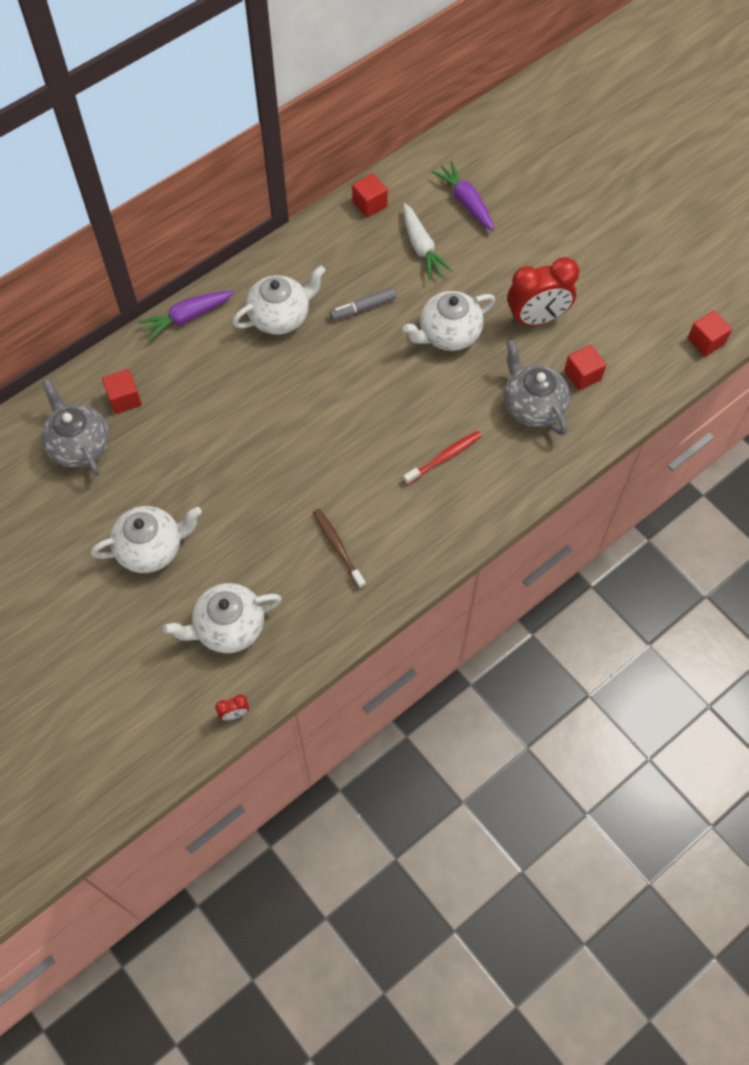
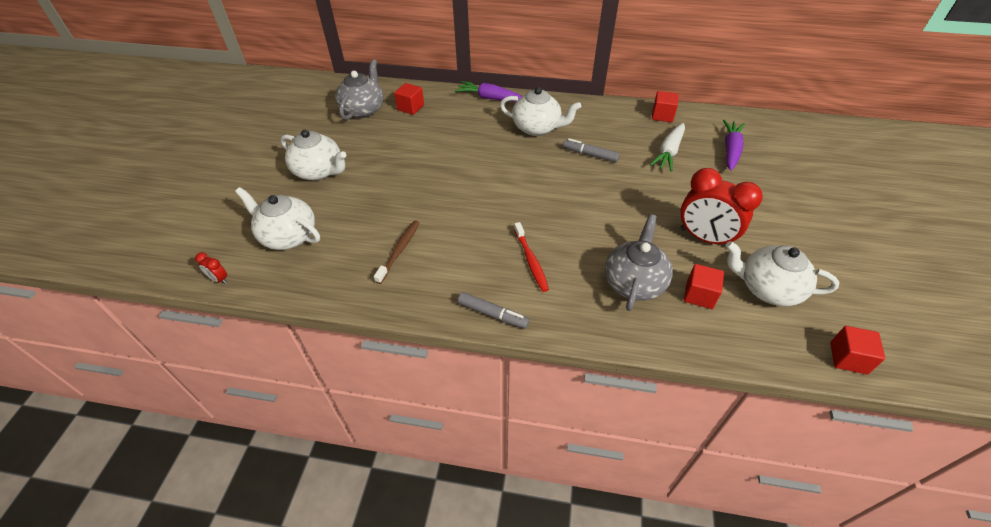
camera: 50 degrees right, 15 degrees down
(444, 457) = (531, 261): red toothbrush -> red toothbrush turned 60 degrees clockwise
(448, 334) = (627, 202): white teapot -> white teapot (768, 288)
(473, 526) = (493, 314): none -> grey marker

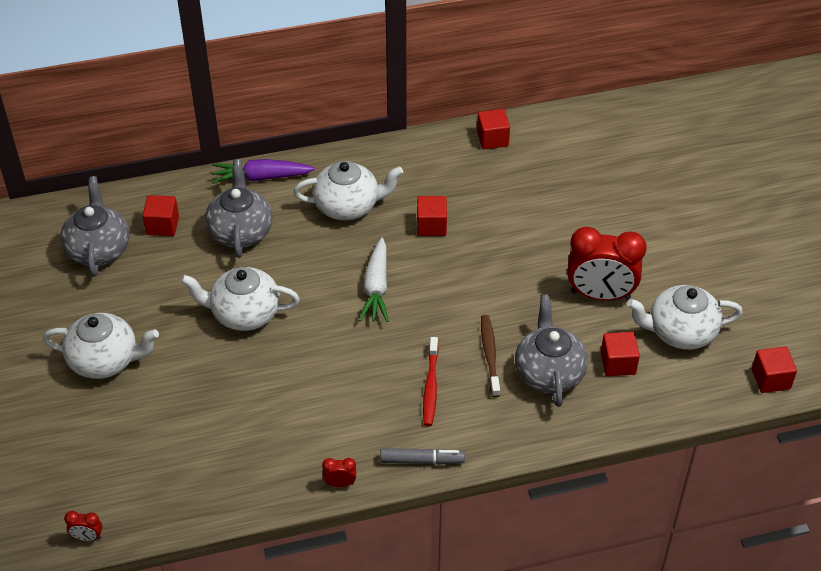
camera: 25 degrees left, 0 degrees up
(288, 236) = (130, 457): white teapot -> white teapot (244, 313)
(399, 250) = (277, 427): brown toothbrush -> brown toothbrush (490, 354)
(418, 308) = (340, 483): none -> red clock
(457, 123) = (241, 231): none -> grey teapot
(531, 261) = (430, 386): red toothbrush -> red toothbrush turned 45 degrees clockwise
(590, 155) = (431, 225): grey marker -> red cube
(668, 152) = (521, 193): white carrot -> white carrot (376, 288)
(730, 150) = (589, 167): purple carrot -> none

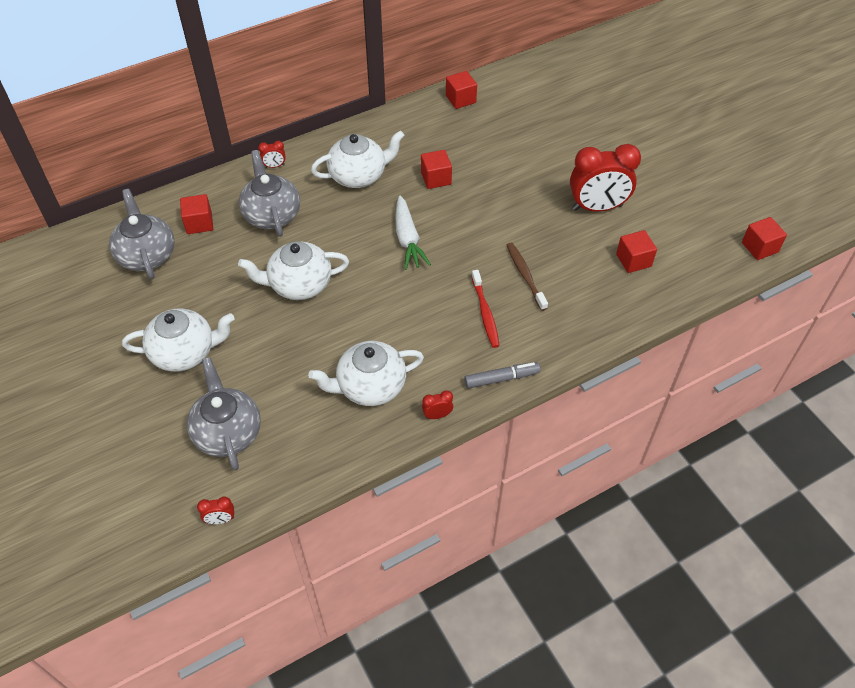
camera: 15 degrees left, 5 degrees up
(261, 177) = (274, 166): purple carrot -> red clock
(549, 372) = (580, 280): grey teapot -> grey teapot (227, 432)
(680, 332) = (673, 224): white teapot -> white teapot (370, 386)

